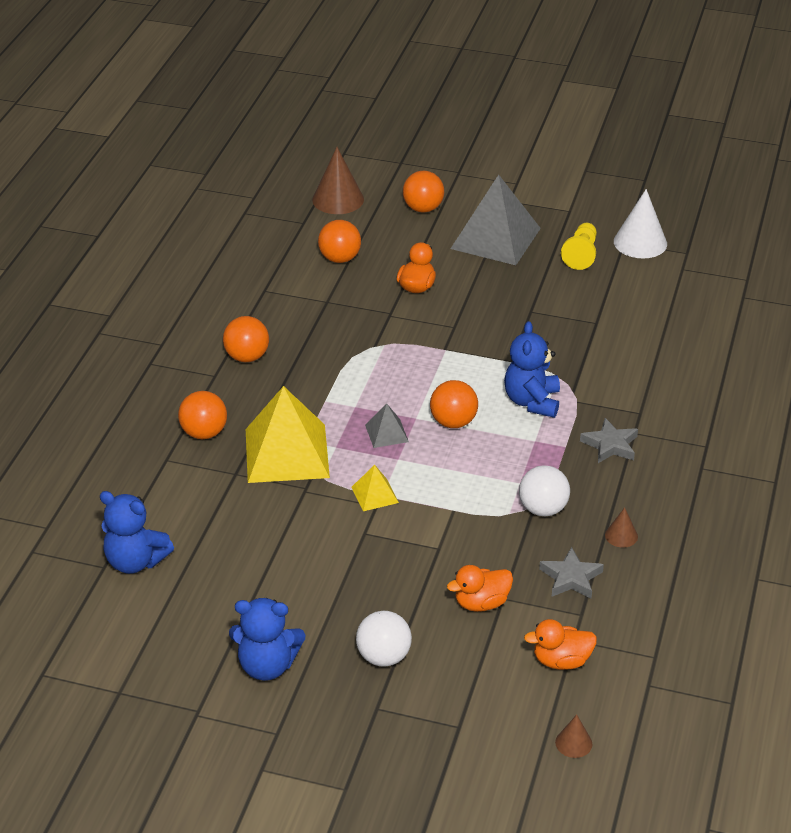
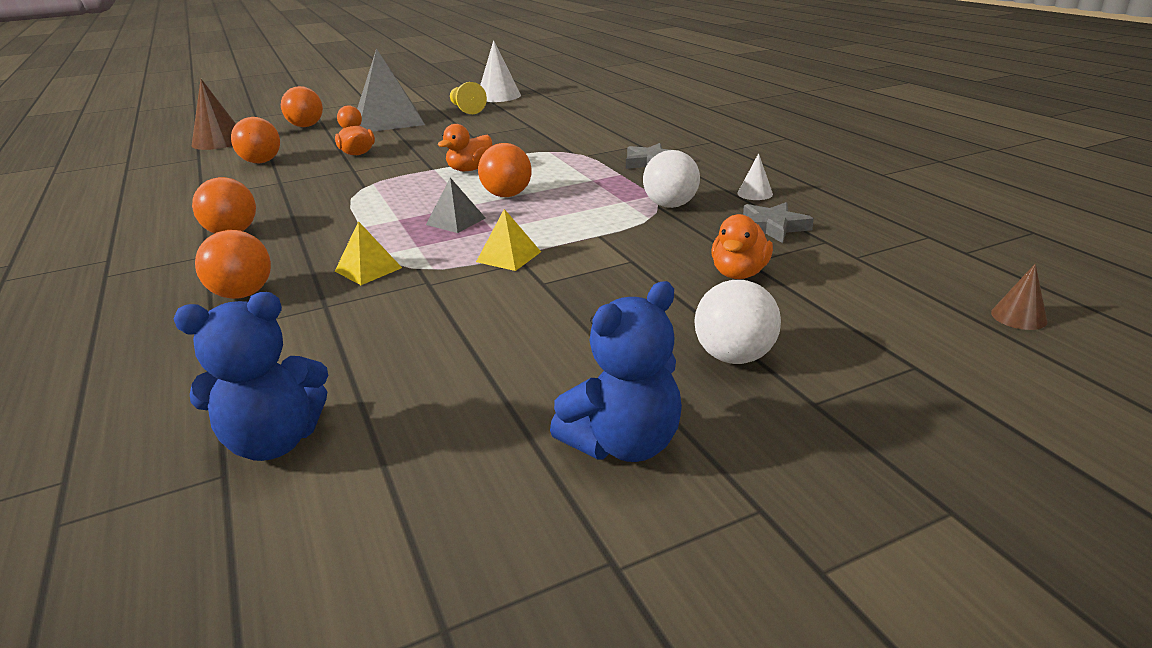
camera: 40 degrees left, 10 degrees down
(286, 453) = (368, 269): yellow pyramid -> yellow pyramid, size x0.46
(532, 402) = (552, 166): blue teddy bear -> none
(561, 661) = (879, 273): orange duck -> orange duck (470, 169)
(621, 535) = (755, 193): brown cone -> white cone

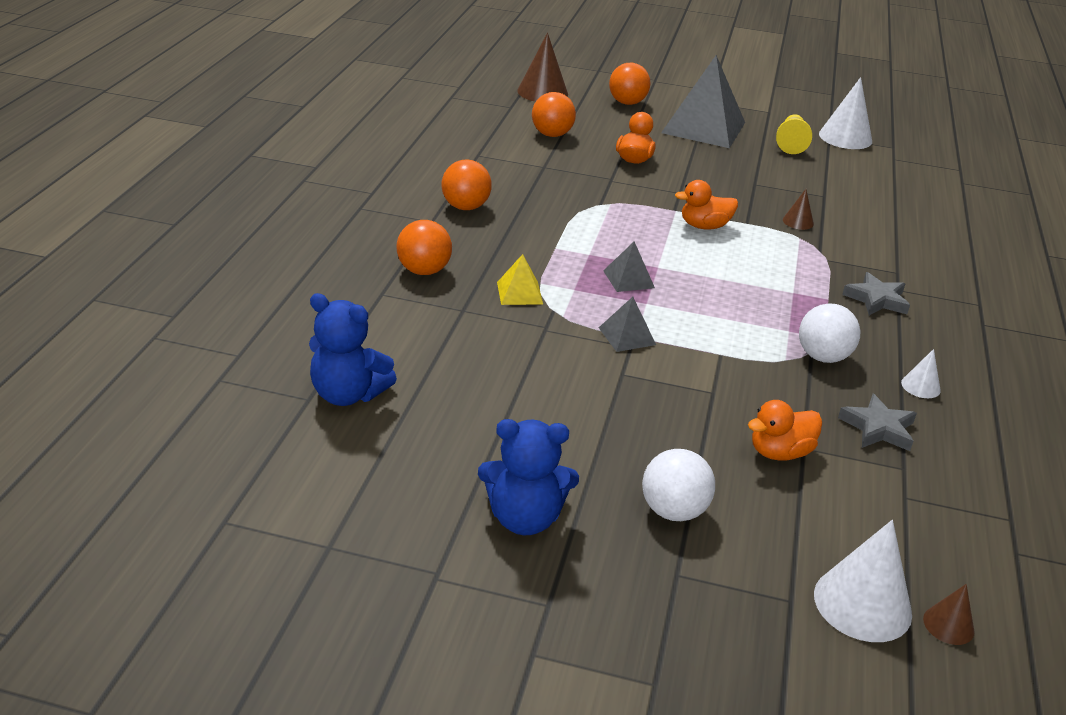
camera: 35 degrees right, 5 degrees up
(507, 195) = (699, 272): orange ball -> none
(509, 256) = (627, 336): yellow pyramid -> grey pyramid
(534, 144) = (798, 221): none -> brown cone
(955, 337) = (862, 604): none -> white cone

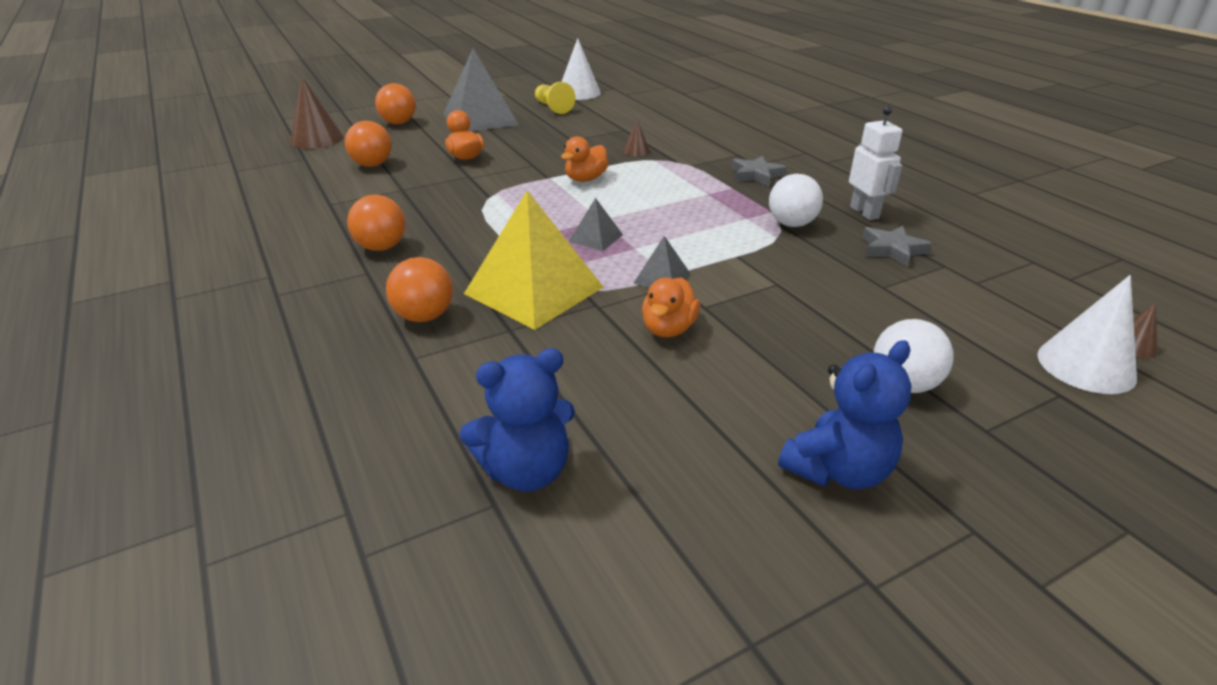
camera: 40 degrees left, 0 degrees up
(519, 293) = (534, 290): yellow pyramid -> yellow pyramid, size x2.20
(779, 452) = (879, 299): orange duck -> orange duck (668, 329)
(920, 386) = (864, 212): white cone -> white robot

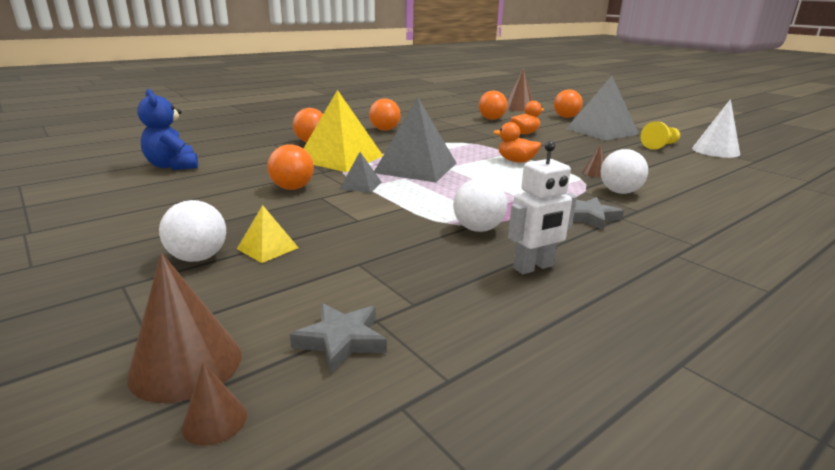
camera: 80 degrees right, 10 degrees down
(595, 238) = (416, 167): grey pyramid -> grey pyramid, size x2.20
(668, 329) = (292, 188): orange duck -> orange ball
(693, 152) = (619, 192): none -> white ball
(838, 470) = (120, 229): blue teddy bear -> none
(865, 339) = (268, 248): none -> yellow pyramid
(892, 250) = (442, 275): grey star -> grey star (341, 340)
(1086, 366) = (186, 364): white cone -> brown cone

